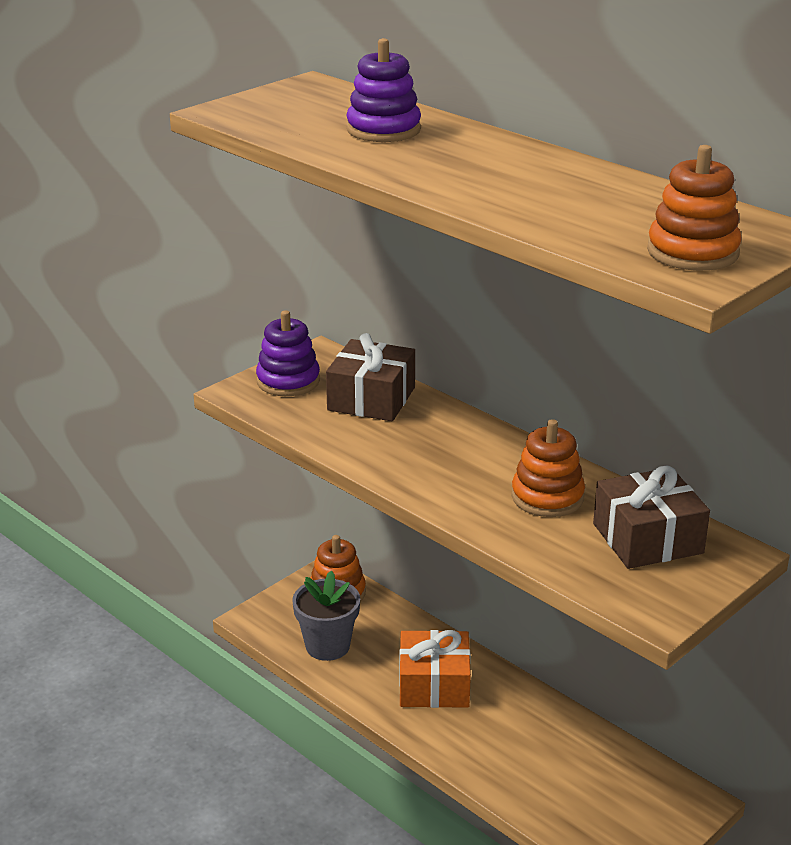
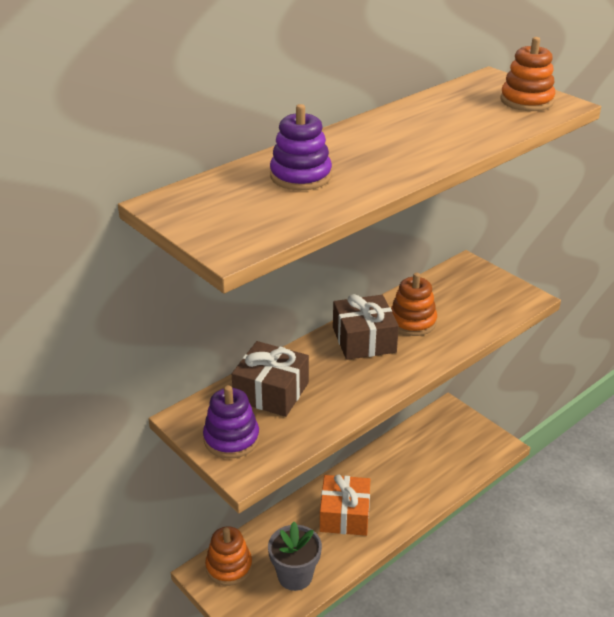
camera: 85 degrees left, 5 degrees up
(647, 538) = (456, 291): brown gift -> brown gift (364, 340)

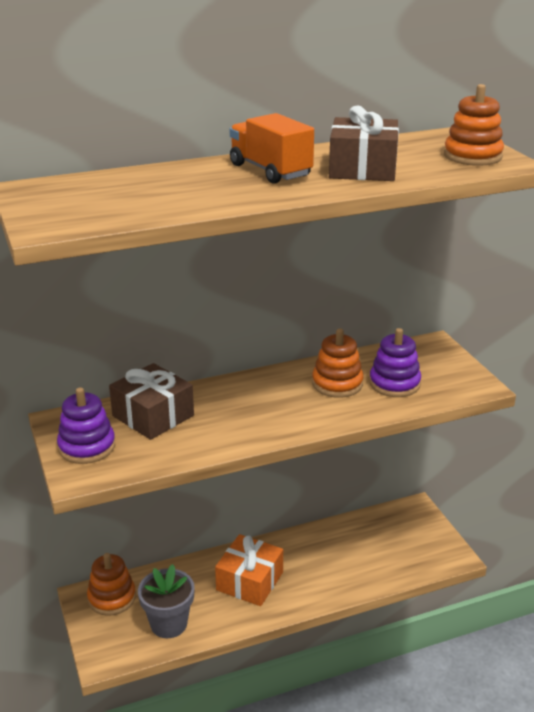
camera: 20 degrees right, 5 degrees down
(300, 176) = (172, 185): purple stacking toy -> purple stacking toy (394, 383)
(364, 340) = (276, 390): brown gift -> brown gift (362, 168)
(373, 144) = (270, 171): none -> orange truck

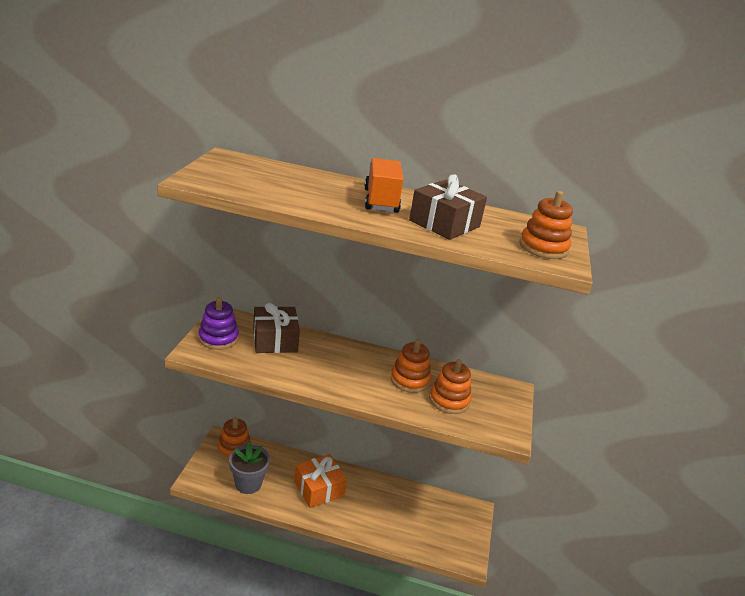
camera: 30 degrees right, 0 degrees up
(394, 383) = (449, 400): purple stacking toy -> orange stacking toy

